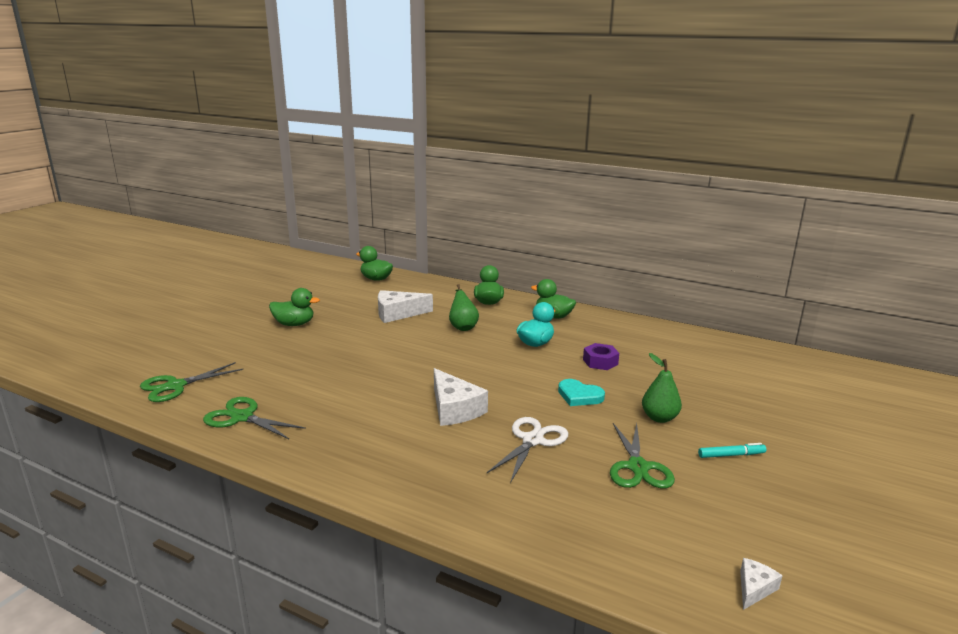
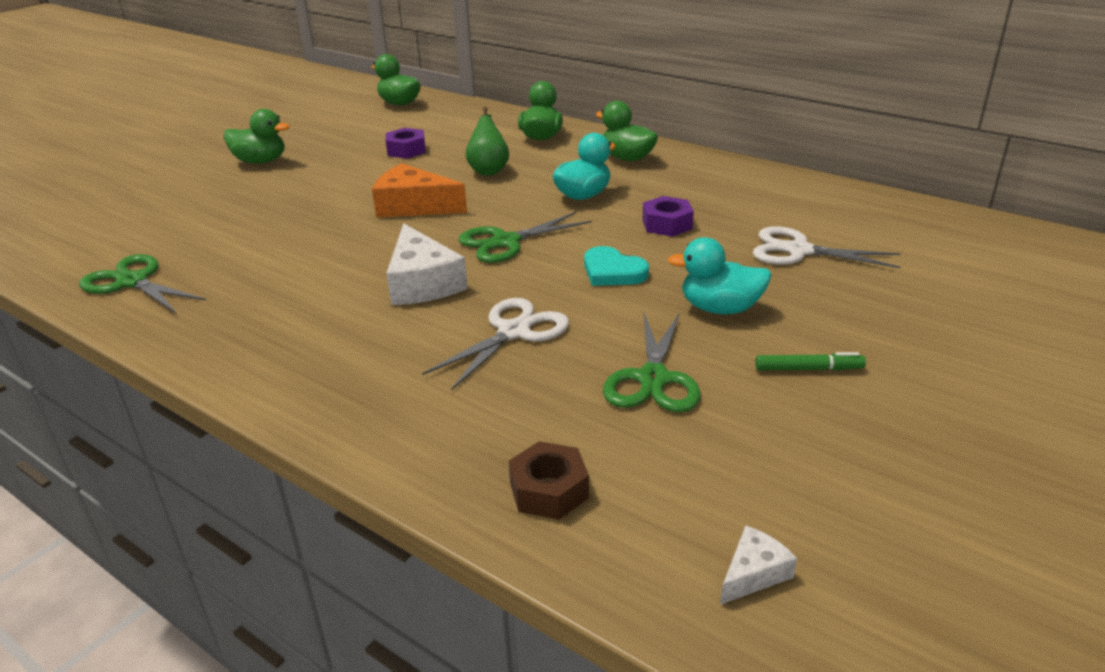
camera: 10 degrees right, 10 degrees up
(176, 386) = (69, 238): green scissors -> green scissors (506, 242)
(398, 314) = (406, 150): white cheese -> purple nut
(422, 354) = (413, 206): none -> orange cheese
(605, 546) = (549, 490): none -> brown nut
(659, 418) = (720, 308): green pear -> turquoise duck
(691, 377) = (798, 251): none -> white scissors
(731, 455) = (808, 369): turquoise marker -> green marker

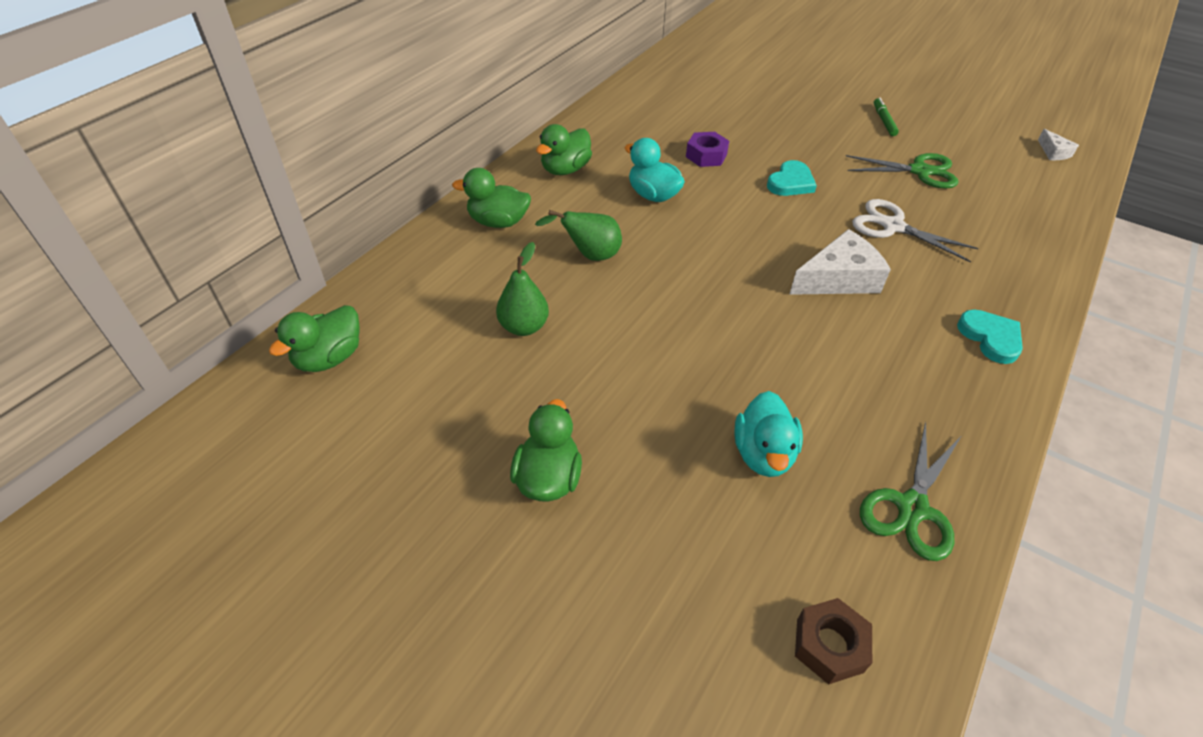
camera: 95 degrees left, 15 degrees up
(289, 365) = (990, 338): none -> turquoise heart
(406, 150) = (523, 327): purple nut -> green pear
(413, 206) = (686, 302): orange cheese -> none
(506, 242) = (753, 236): green scissors -> none
(549, 490) = (1041, 208): brown nut -> brown nut (829, 645)
(720, 308) = (828, 143): turquoise duck -> turquoise duck (763, 454)
(753, 573) = (1053, 152): white cheese -> white cheese turned 150 degrees counterclockwise
(798, 251) = (739, 107): white scissors -> none

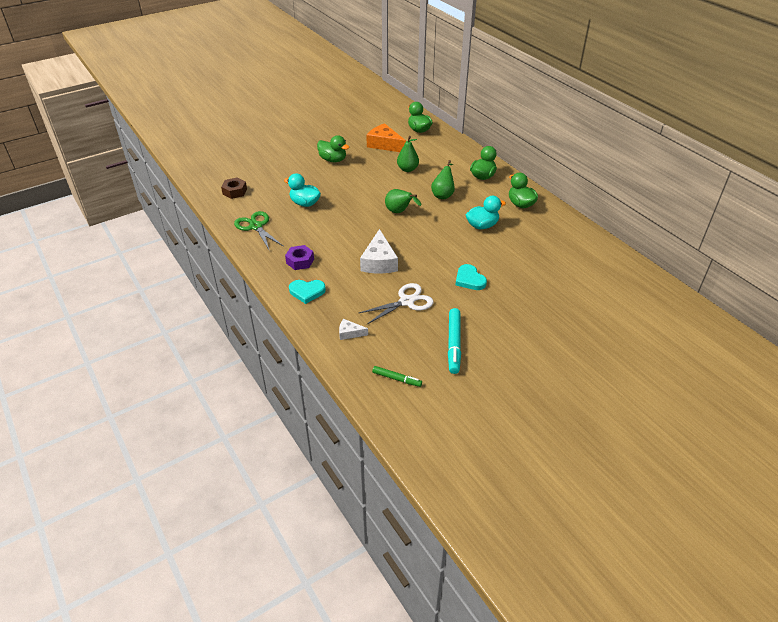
camera: 115 degrees right, 5 degrees down
(427, 399) = (384, 144): none -> orange cheese
(684, 295) = (399, 212): none -> green pear
(706, 156) = (513, 257): purple nut -> purple nut (300, 261)
(883, 121) = (526, 360): green marker -> green marker (396, 379)
(919, 171) = (454, 344): green scissors -> turquoise marker
(1053, 152) = (441, 439): white cheese -> white cheese (349, 333)

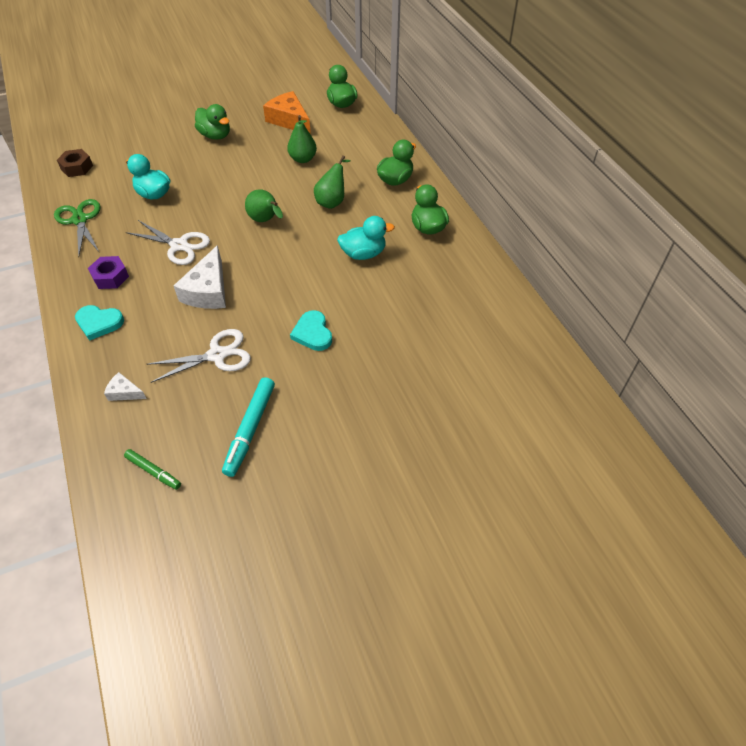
camera: 10 degrees right, 10 degrees up
(342, 235) = (179, 245): none -> white scissors

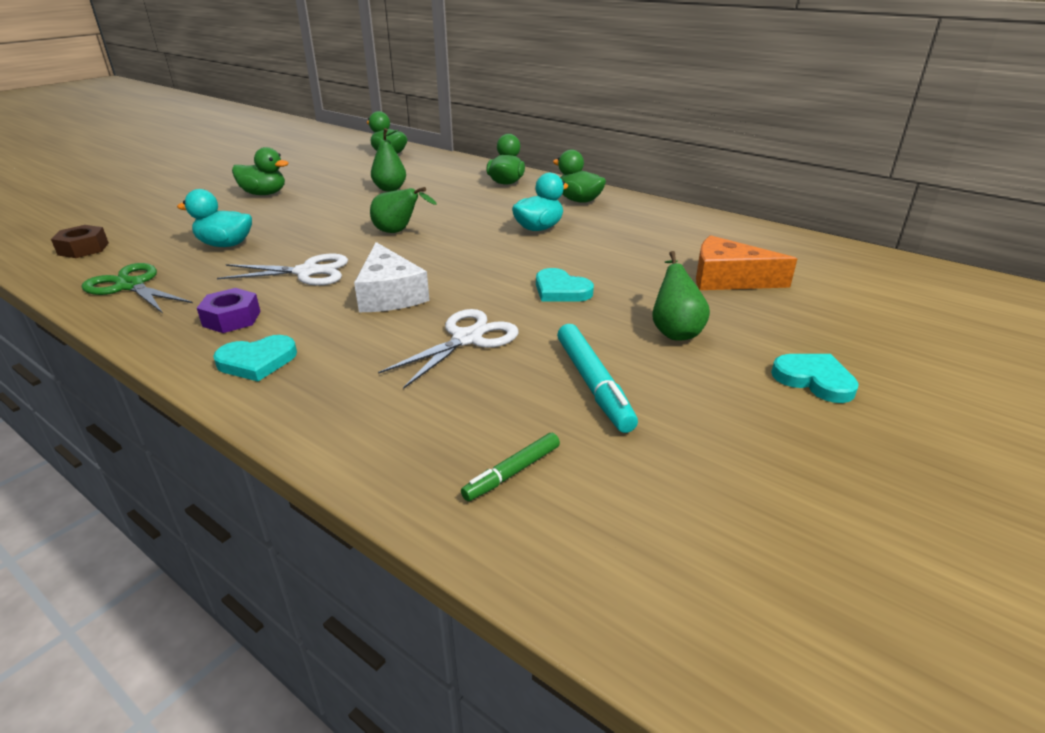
camera: 30 degrees left, 20 degrees down
(124, 392) = (372, 411): white cheese -> none
(153, 471) = (512, 472): green marker -> green marker turned 135 degrees clockwise
(289, 120) = (343, 171): orange cheese -> orange cheese (728, 279)
(332, 201) = (459, 206): green pear -> green pear (674, 331)
(381, 493) = (814, 380): none -> turquoise heart

